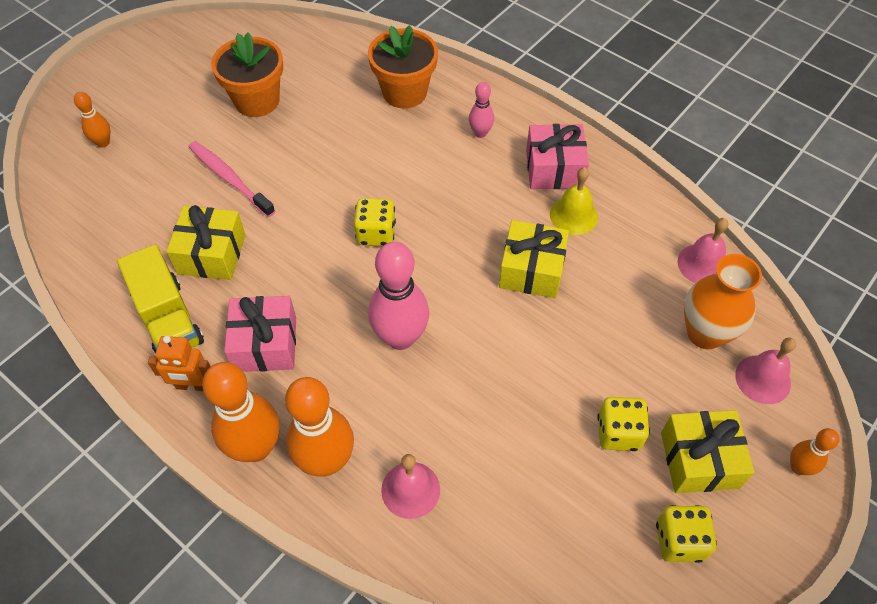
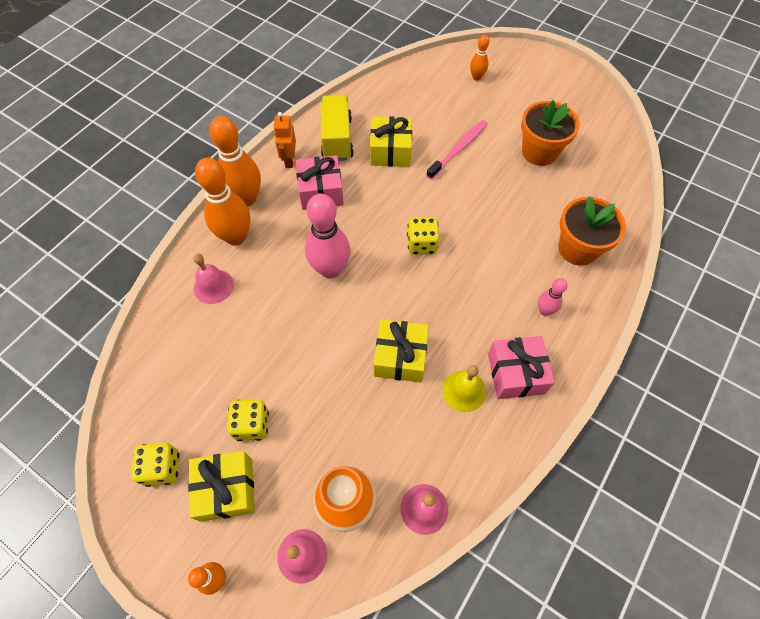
camera: 85 degrees right, 5 degrees up
(168, 319) = (337, 139): yellow truck -> yellow truck turned 120 degrees clockwise

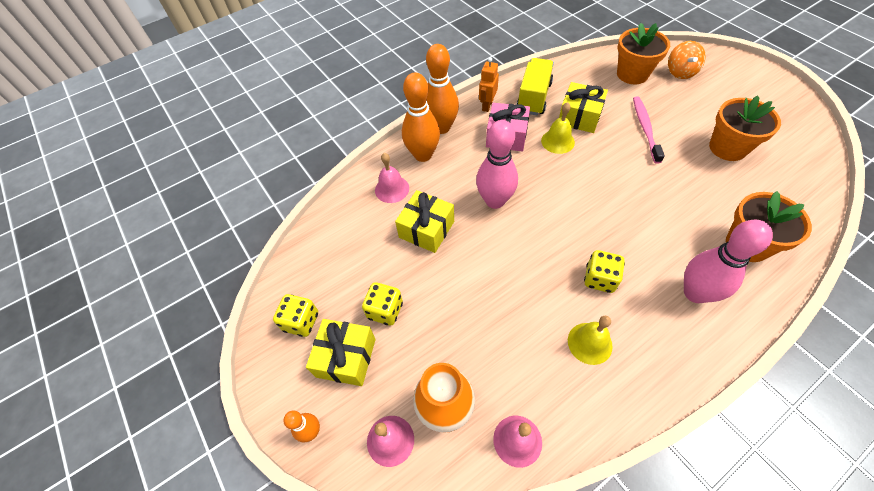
camera: 25 degrees right, 5 degrees down
(376, 185) = (557, 141): none -> yellow bell
(400, 357) = (536, 293): yellow gift -> yellow gift (426, 229)
(422, 244) = (585, 201): yellow dice -> yellow dice (599, 279)
(430, 89) = (632, 74): none -> orange flower pot
(458, 149) = (645, 128): pink toothbrush -> pink toothbrush turned 60 degrees counterclockwise
(476, 77) = (680, 72): orange bowling pin -> orange spinning top
(515, 373) = (648, 343): pink gift -> none
(544, 310) = (695, 293): pink bowling pin -> pink bowling pin, size x1.96

